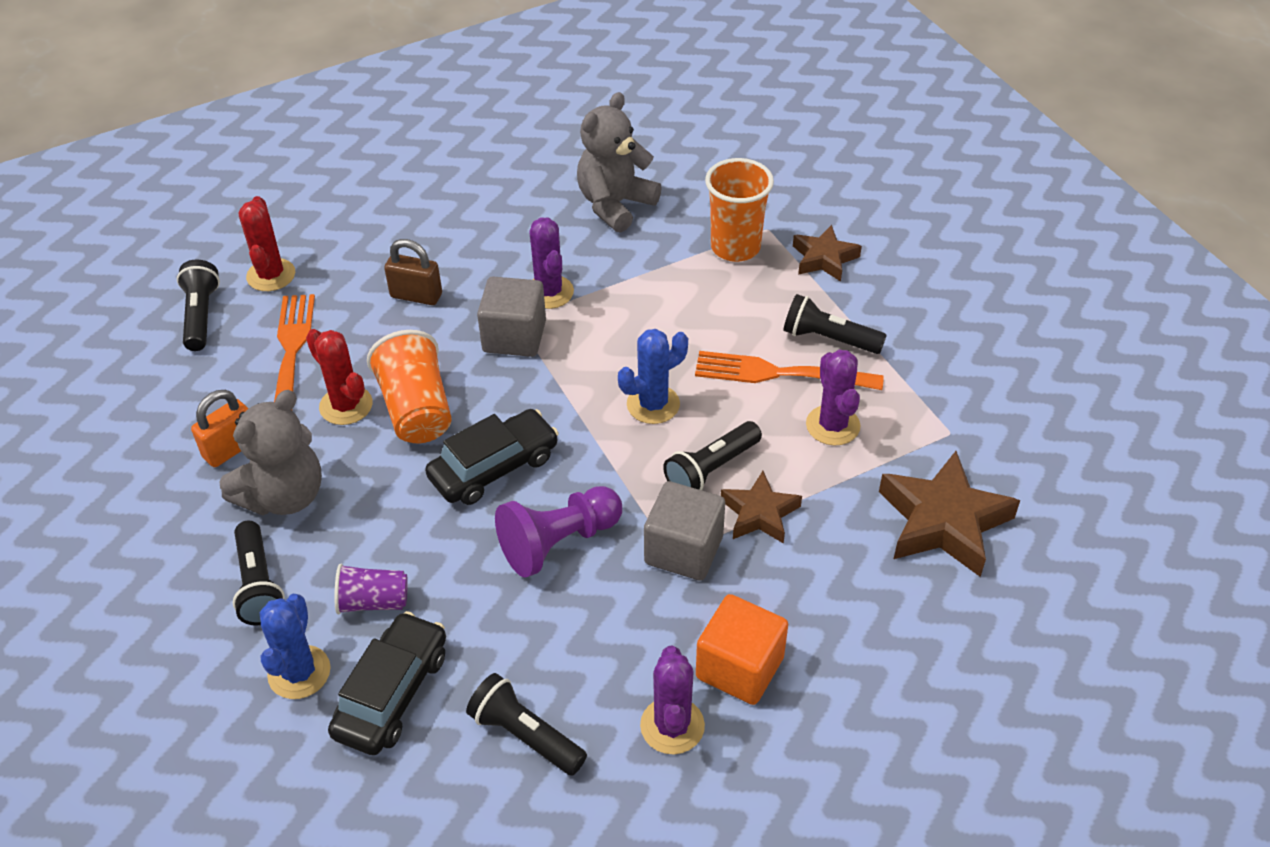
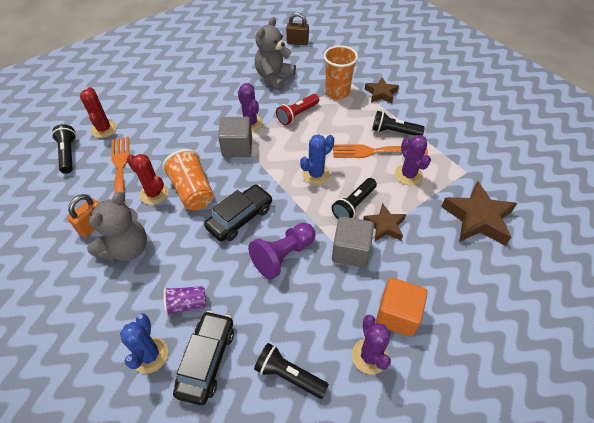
camera: 10 degrees left, 5 degrees up
(259, 585) = (119, 303): black flashlight -> none
(416, 295) = (182, 132): brown padlock -> brown padlock (297, 42)
(644, 285) = (297, 115): none -> red flashlight

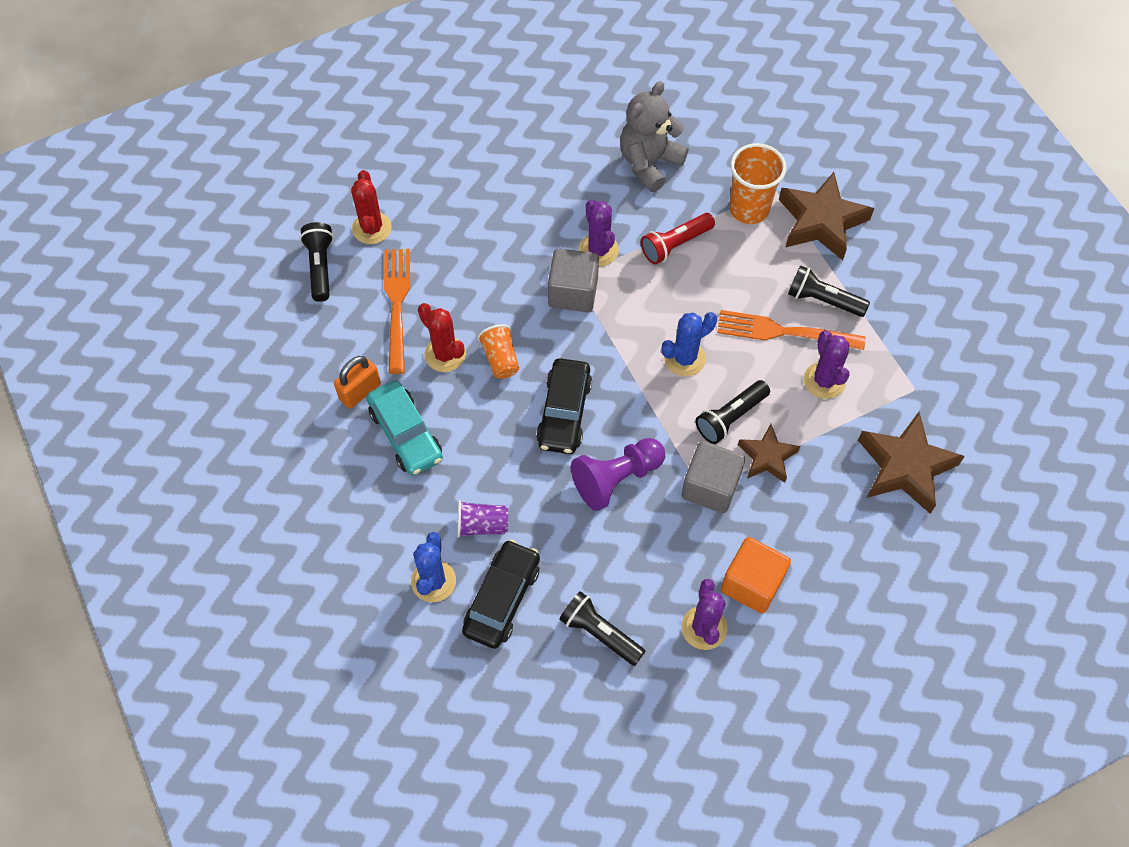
camera: 10 degrees right, 10 degrees up
(127, 248) = (406, 434): grey teddy bear -> turquoise car
(192, 191) = (500, 359): orange cup -> orange cup, size x0.61
(240, 218) = (564, 412): black car -> black car turned 135 degrees clockwise
(297, 42) = (701, 88): brown padlock -> none
(381, 93) = (821, 221): brown star -> brown star, size x1.67

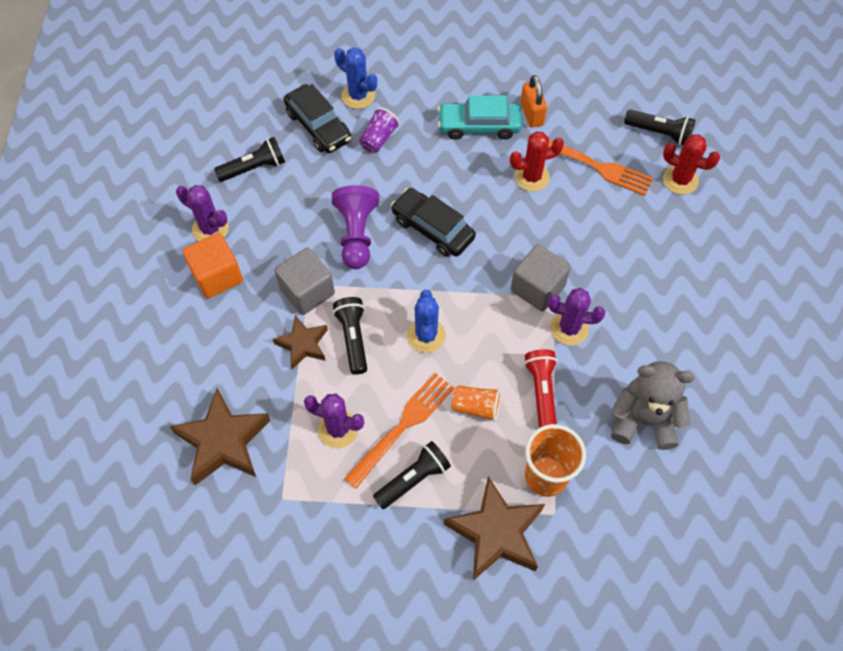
camera: 120 degrees right, 0 degrees up
(500, 359) = (505, 210): orange cup -> orange cup (476, 407)
(649, 163) = (643, 419): grey teddy bear -> grey teddy bear turned 60 degrees counterclockwise

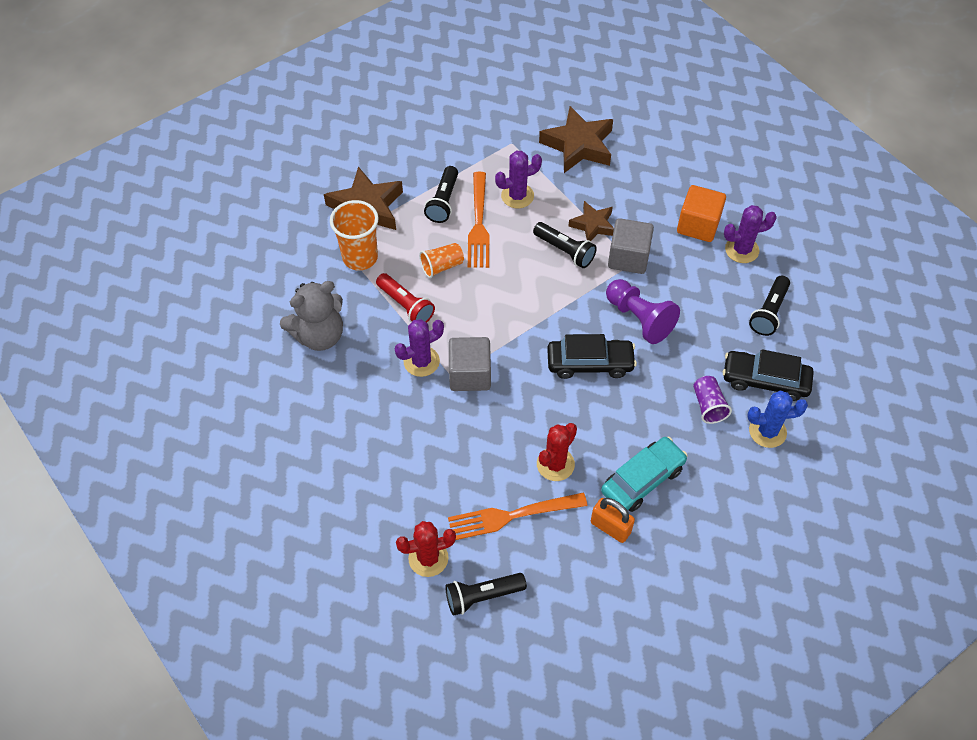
camera: 140 degrees right, 5 degrees down
(426, 335) = (518, 286): blue cactus -> none

